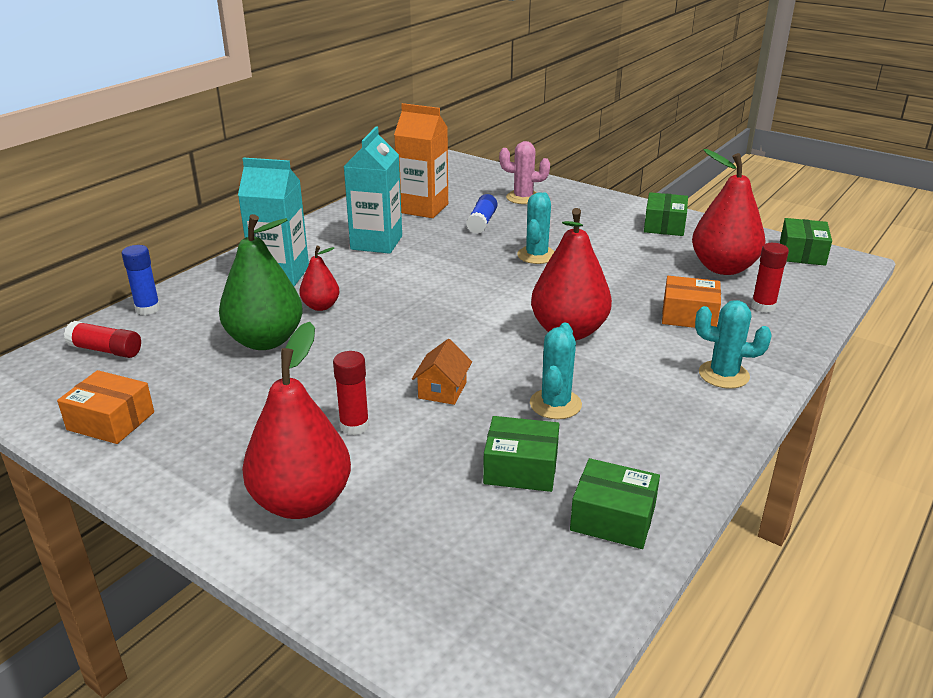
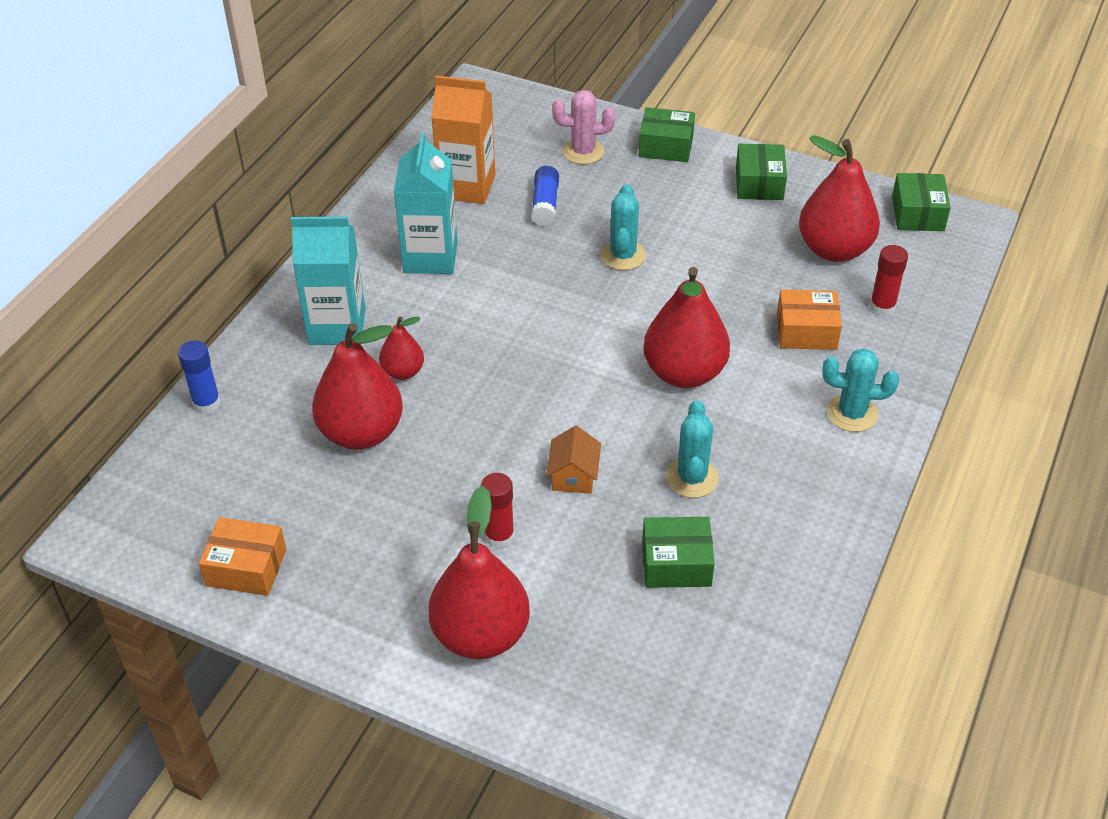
camera: 10 degrees left, 15 degrees up
(106, 350) = (190, 472): red glue stick -> none
(265, 340) = (361, 432): green pear -> red pear
(613, 518) = (772, 607): green box -> green box (666, 146)

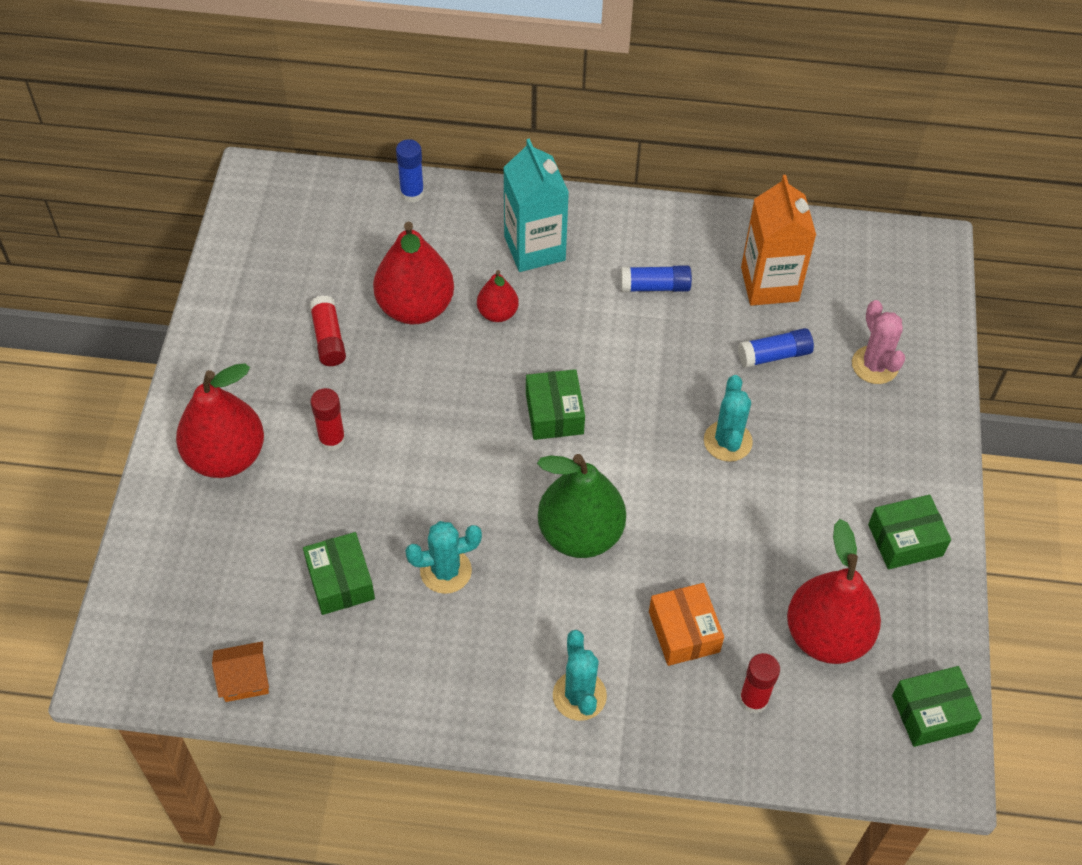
camera: 70 degrees right, 10 degrees up
(246, 567) = (251, 281): orange box -> none
(365, 513) = (328, 338): none -> red glue stick
(430, 257) = (654, 286): turquoise carton -> blue glue stick
(573, 476) = (417, 476): orange house -> orange house (244, 679)
(623, 255) = (727, 441): turquoise cactus -> turquoise cactus turned 75 degrees counterclockwise
(666, 146) = (924, 437): green box -> green box (554, 413)
(684, 373) = (580, 534): red pear -> green pear

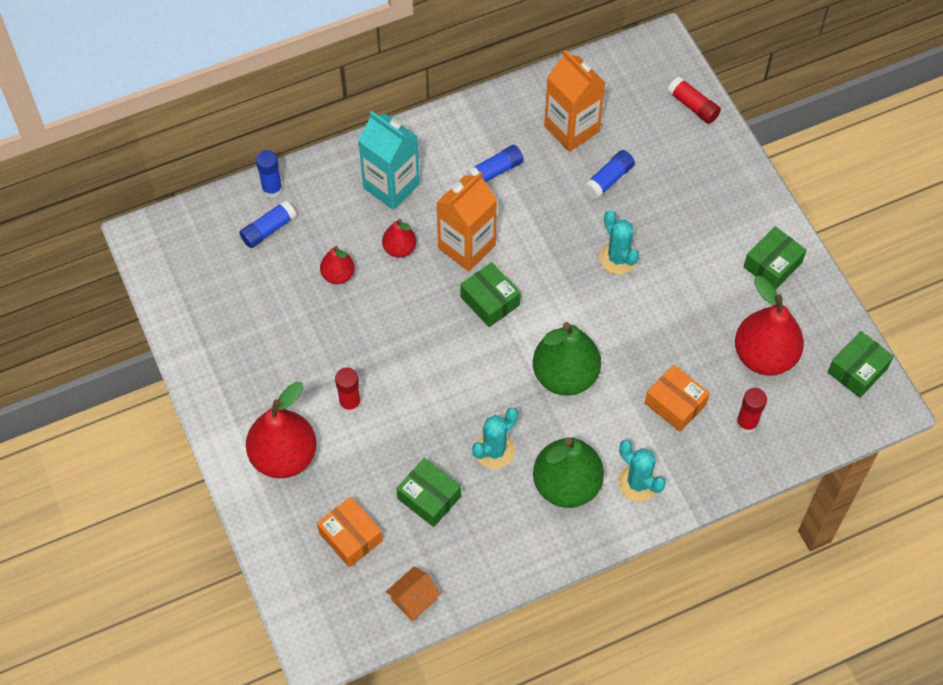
camera: 30 degrees left, 5 degrees up
(230, 576) = (351, 537): none -> orange box
(328, 338) = (292, 331): red glue stick -> red glue stick (693, 106)
(379, 229) = (268, 229): none -> blue glue stick
(415, 307) = (338, 275): red pear -> red pear, size x0.52
(497, 652) = (567, 485): none -> green pear
(569, 346) = (466, 246): none -> orange carton
(875, 365) = (678, 152): pink cactus -> none

